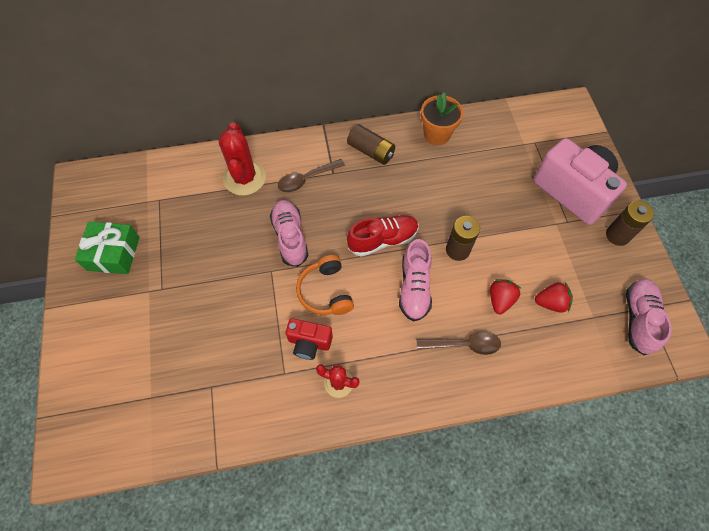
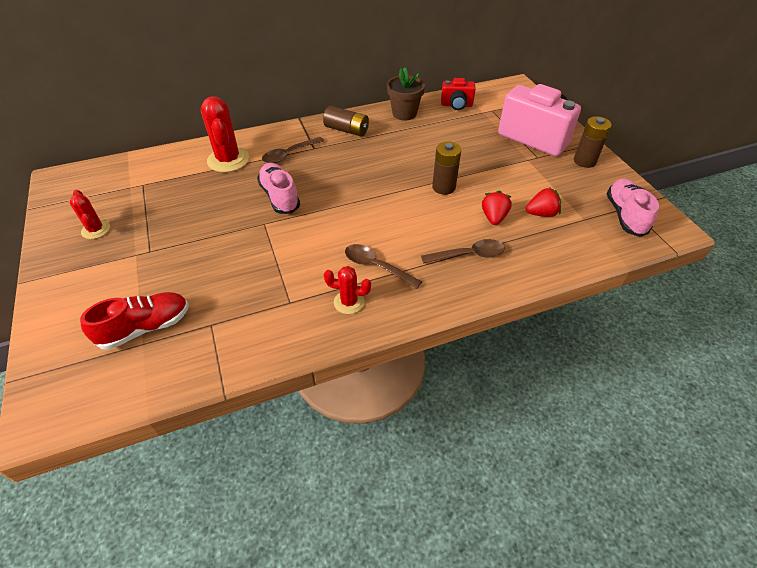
camera: 10 degrees left, 15 degrees down
(113, 253) = (96, 230): green gift -> red cactus
(309, 343) = (312, 274): red camera -> red camera (456, 105)
(325, 291) = (322, 232): orange headphones -> none
(371, 344) = (376, 266): none -> brown spoon
(383, 240) = (371, 188): red shoe -> red shoe (145, 327)
(414, 287) = (409, 218): pink shoe -> none
(437, 134) = (404, 113): orange flower pot -> brown flower pot

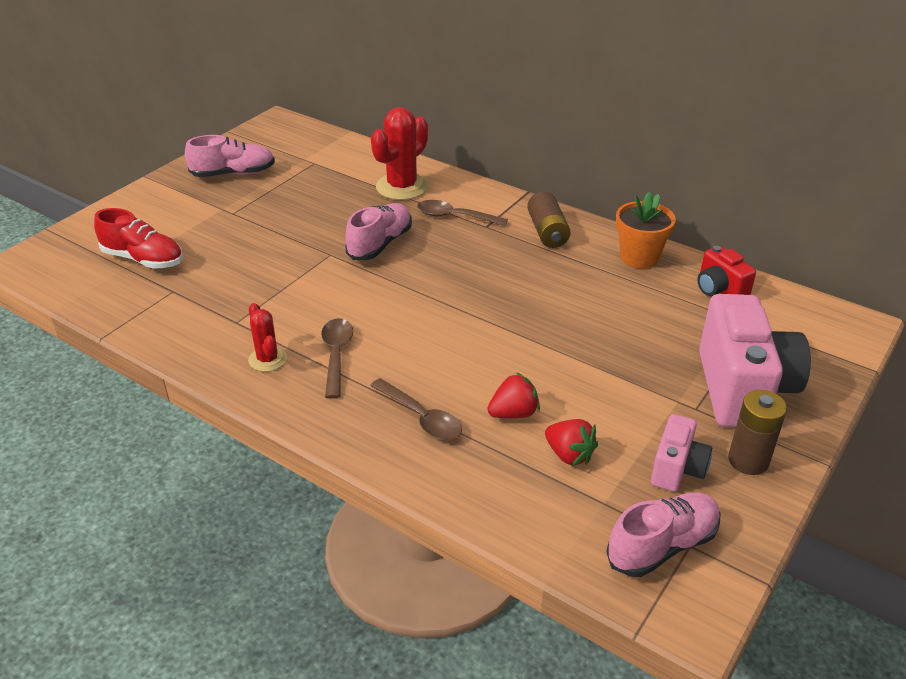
camera: 55 degrees right, 10 degrees down
(96, 230) = (233, 174): red cactus -> pink shoe
(404, 113) = (639, 257): brown flower pot -> orange flower pot
(443, 187) = (526, 349): brown battery -> none
(576, 184) = (677, 469): none -> pink camera

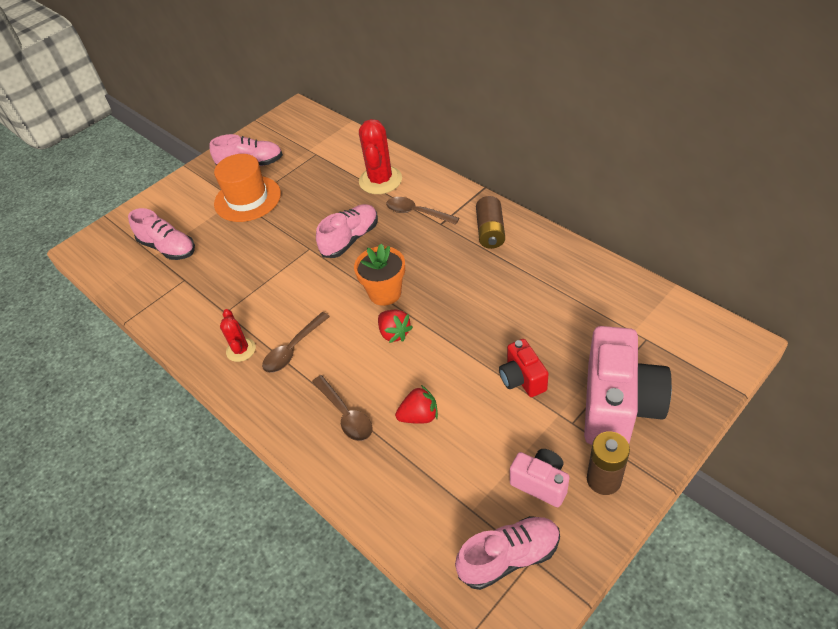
camera: 15 degrees right, 10 degrees up
(143, 259) = (168, 248): red shoe -> pink shoe
(238, 208) = (247, 199): none -> orange hat
(336, 355) = (293, 349): brown spoon -> brown spoon turned 150 degrees counterclockwise
(402, 187) = (380, 180): red cactus -> red cactus turned 45 degrees counterclockwise
(569, 455) = (454, 461): red strawberry -> red strawberry (394, 333)
(639, 257) = (563, 261): orange flower pot -> orange flower pot (385, 293)
(677, 469) = (540, 483): pink camera -> pink camera turned 90 degrees counterclockwise
(719, 290) = (625, 300): red camera -> red camera (522, 379)

